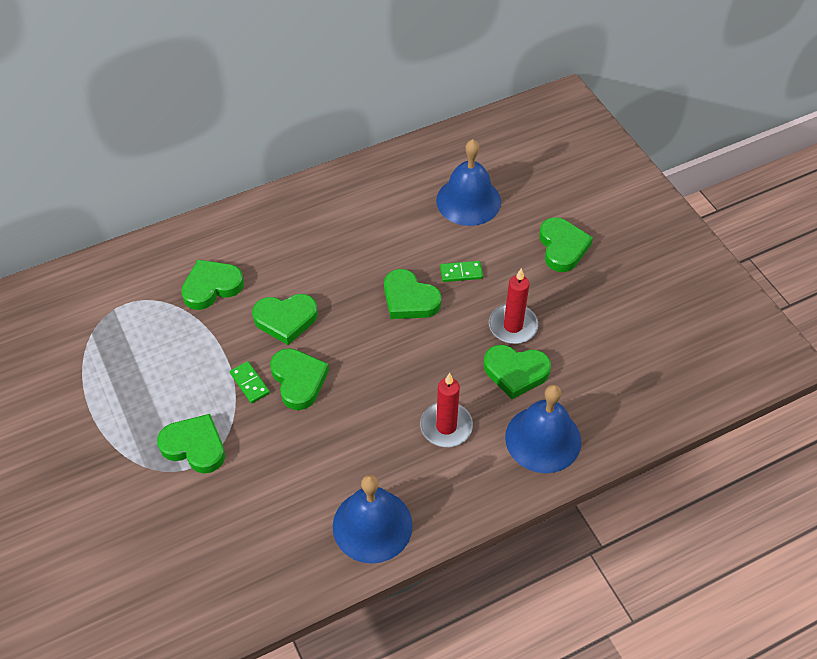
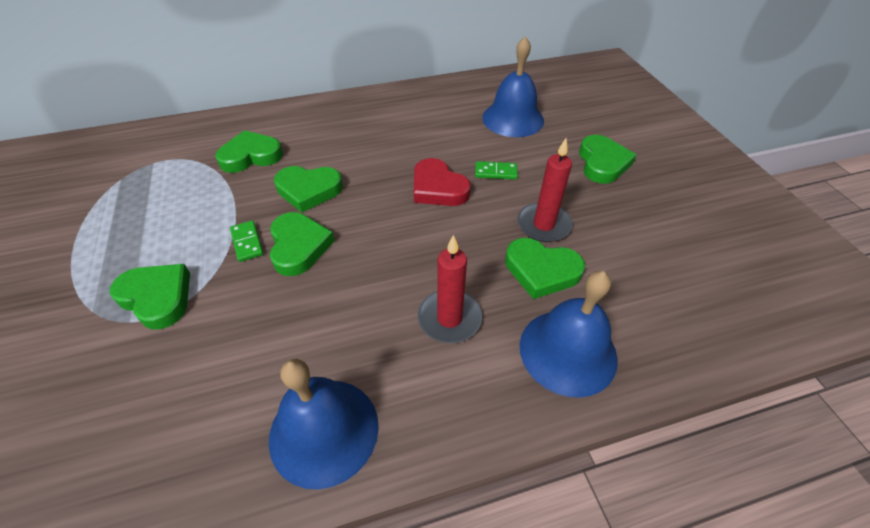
camera: 10 degrees right, 5 degrees down
(409, 299) = (438, 188): green heart -> red heart

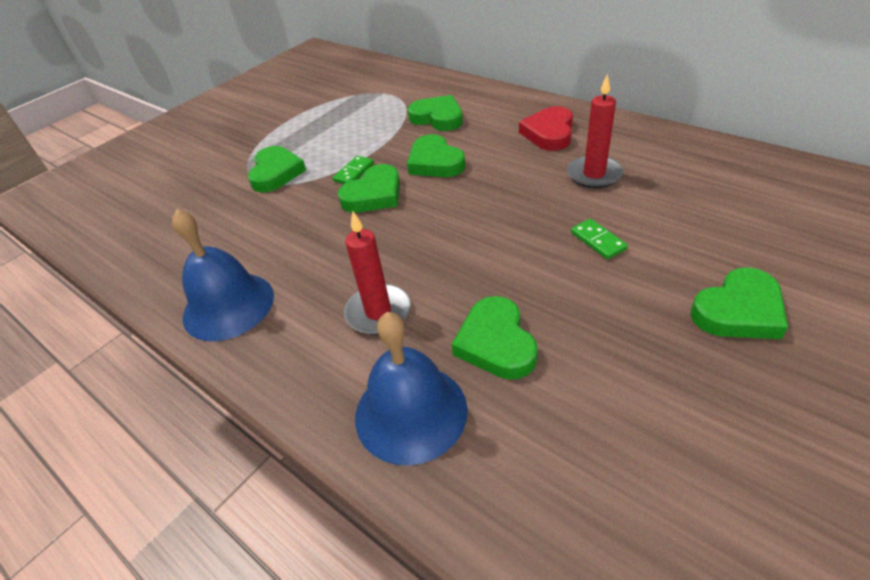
camera: 60 degrees right, 5 degrees down
(438, 188) = (525, 220): red heart -> red heart (549, 133)
(513, 119) = (705, 206): blue bell -> none
(543, 225) = (564, 313): red candle -> red candle (594, 174)

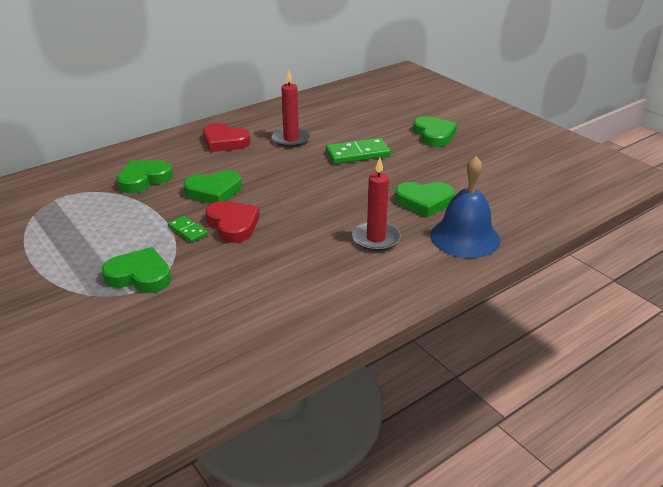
camera: 80 degrees left, 10 degrees down
(228, 305) = (327, 309): blue bell -> none
(374, 195) = (233, 225): green heart -> red heart
(598, 241) = (358, 154): green domino -> green domino, size x1.74

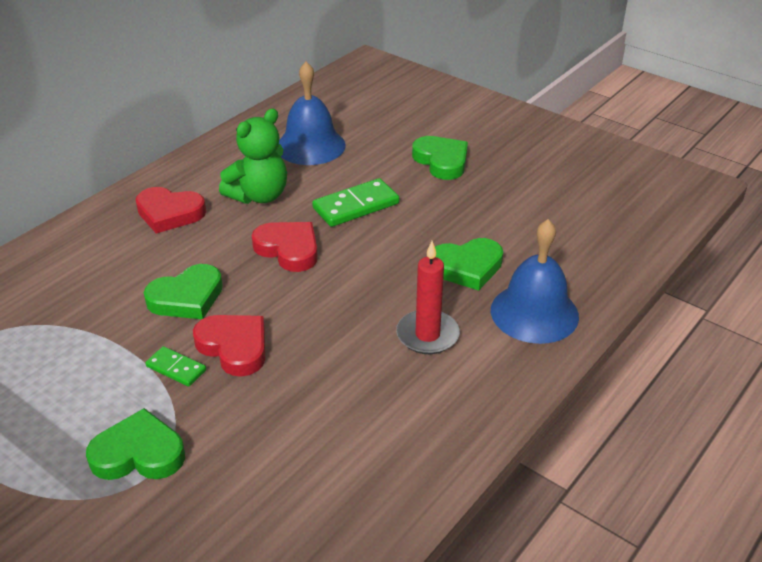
camera: 15 degrees left, 5 degrees up
(144, 179) = (80, 294): green heart -> none
(291, 139) = (259, 196): red candle -> green teddy bear
(297, 173) = (288, 249): none -> red heart
(341, 115) = (310, 146): none -> blue bell

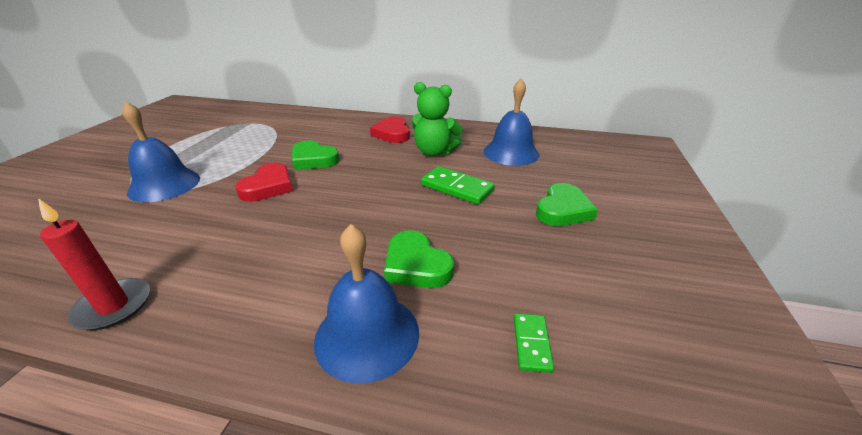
camera: 65 degrees right, 5 degrees down
(138, 453) = (164, 185): green heart -> blue bell
(176, 368) = (244, 174): green domino -> green domino (532, 343)
(288, 249) = (383, 177): red heart -> none
(427, 335) = (305, 267): red candle -> red candle (113, 306)

